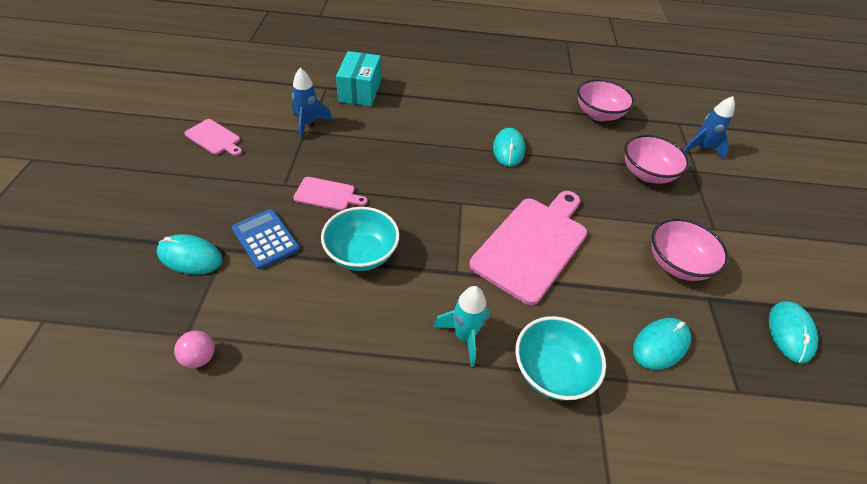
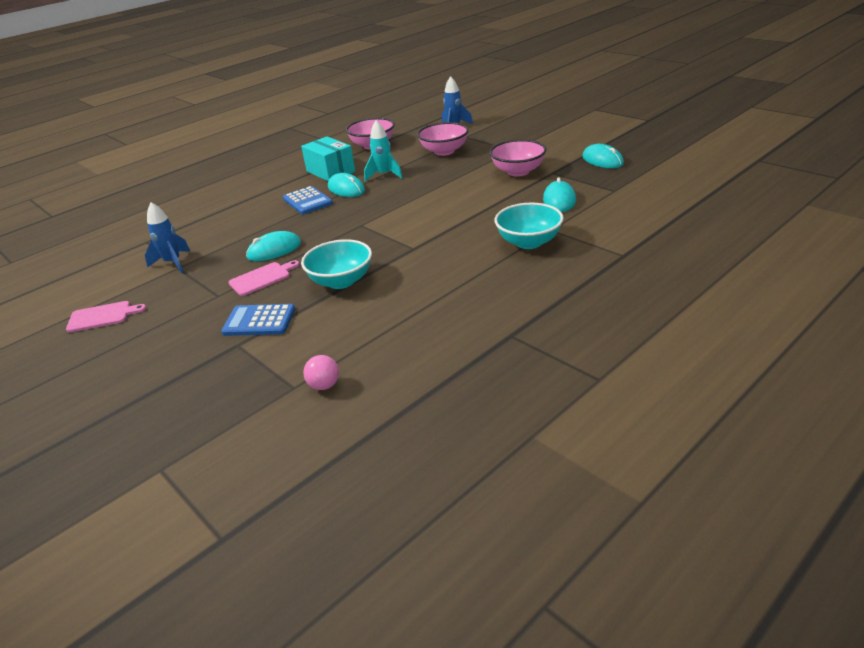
camera: 40 degrees left, 15 degrees down
(190, 257) = (217, 365): turquoise mouse -> turquoise mouse (274, 250)
(360, 91) = (180, 227): turquoise box -> turquoise box (330, 171)
(464, 336) = (464, 263): turquoise rocket -> turquoise rocket (384, 175)
(465, 138) = (307, 201): none -> blue calculator
(532, 245) = (435, 212): pink cutting board -> none

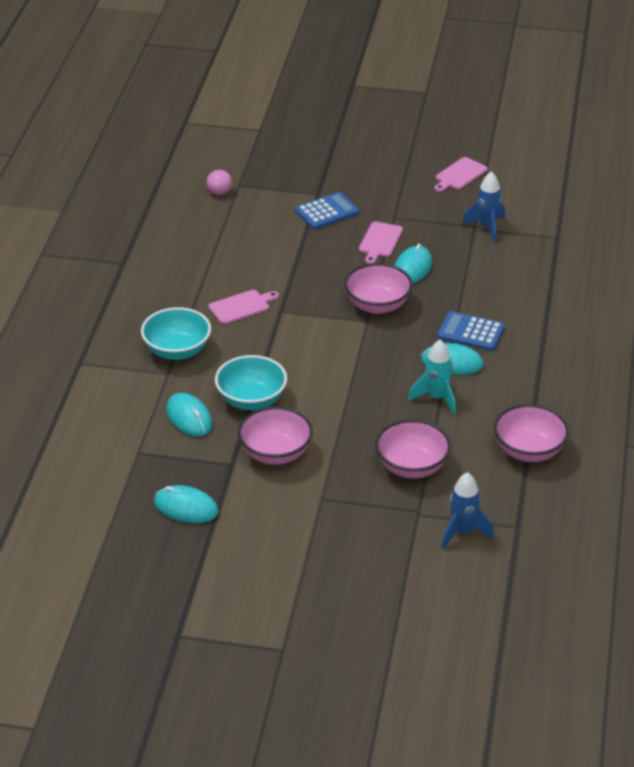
camera: 140 degrees right, 5 degrees up
(330, 171) = (514, 384): turquoise box -> none
(338, 232) = (377, 305): none -> pink bowl
(341, 281) = (306, 260): turquoise bowl -> turquoise bowl (251, 400)
(440, 260) = (241, 306): none -> pink cutting board

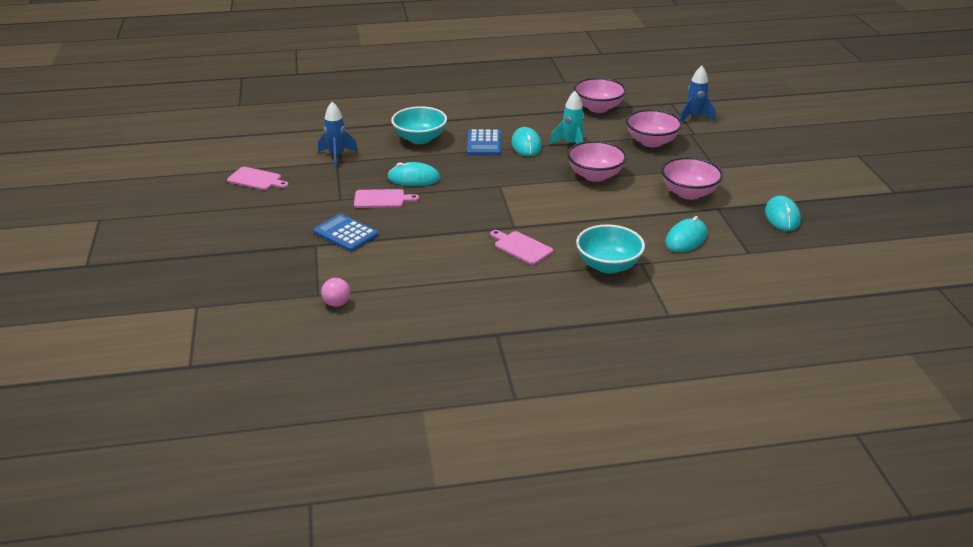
camera: 110 degrees left, 5 degrees down
(251, 400) = (639, 215): turquoise bowl -> turquoise bowl (420, 139)
(377, 305) = (475, 184): pink bowl -> pink bowl (595, 175)

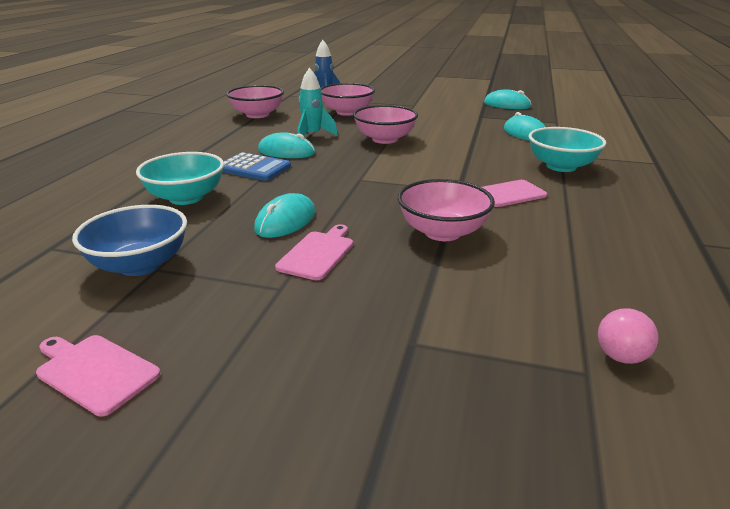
camera: 65 degrees left, 5 degrees down
(256, 179) = (95, 371): pink cutting board -> pink cutting board turned 105 degrees counterclockwise
(337, 156) = (140, 265): blue rocket -> blue bowl
(345, 234) = (396, 304): blue calculator -> none
(689, 193) = (448, 119): pink bowl -> pink bowl (442, 232)

